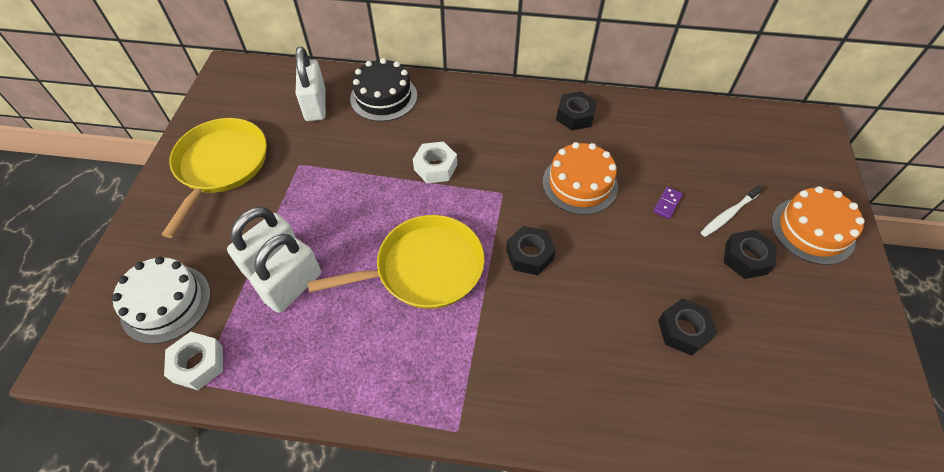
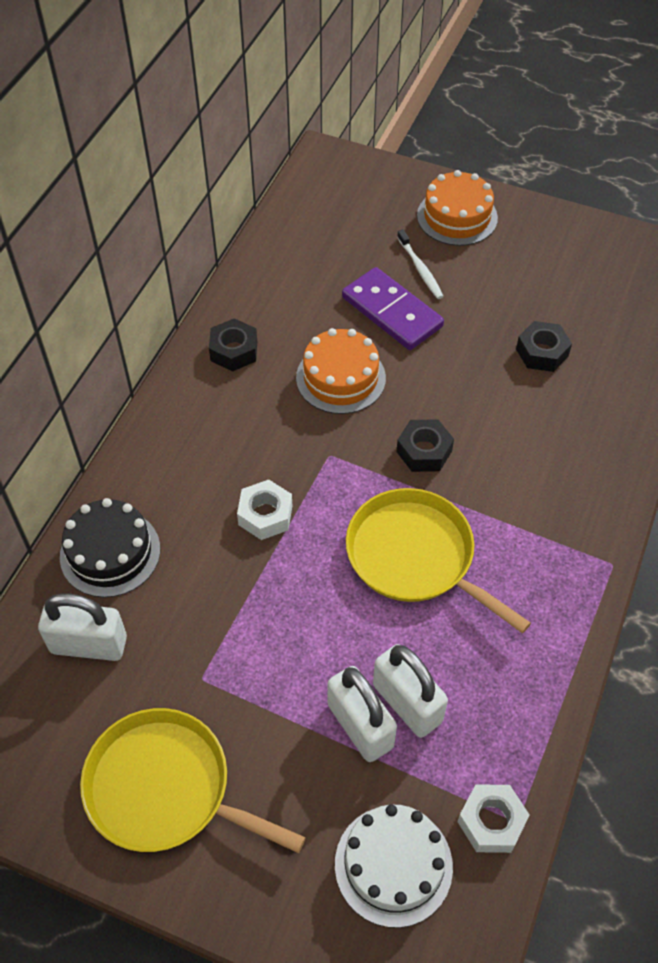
camera: 75 degrees left, 0 degrees up
(424, 268) = (415, 557): yellow pan -> yellow pan turned 45 degrees counterclockwise
(667, 204) = (392, 312): purple domino -> purple domino, size x2.49
(746, 258) = (475, 277): black nut -> none

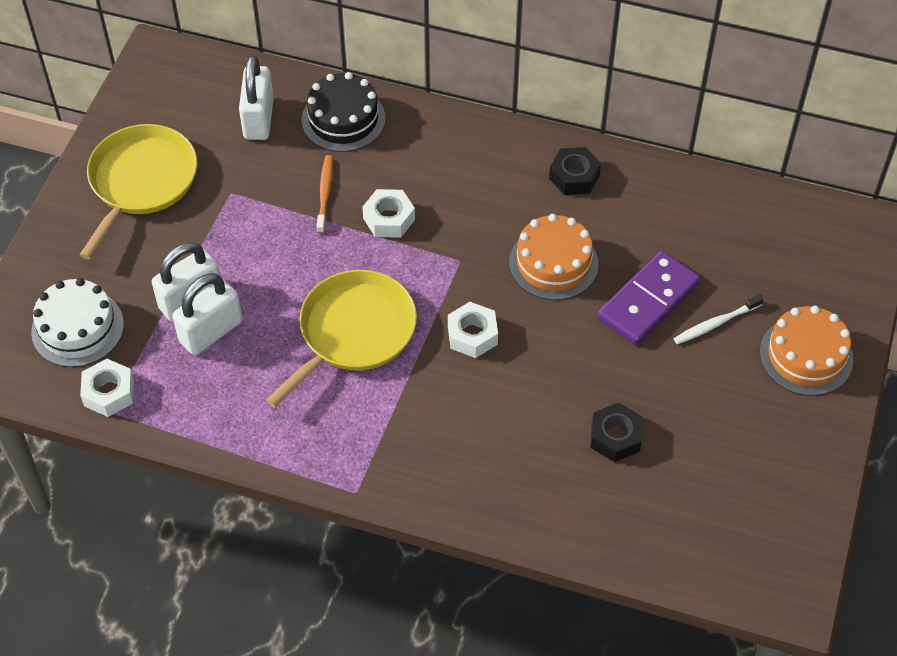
camera: 85 degrees right, 0 degrees up
(219, 576) = (325, 193): none -> orange toothbrush
(424, 451) = (472, 335): black nut -> white nut

